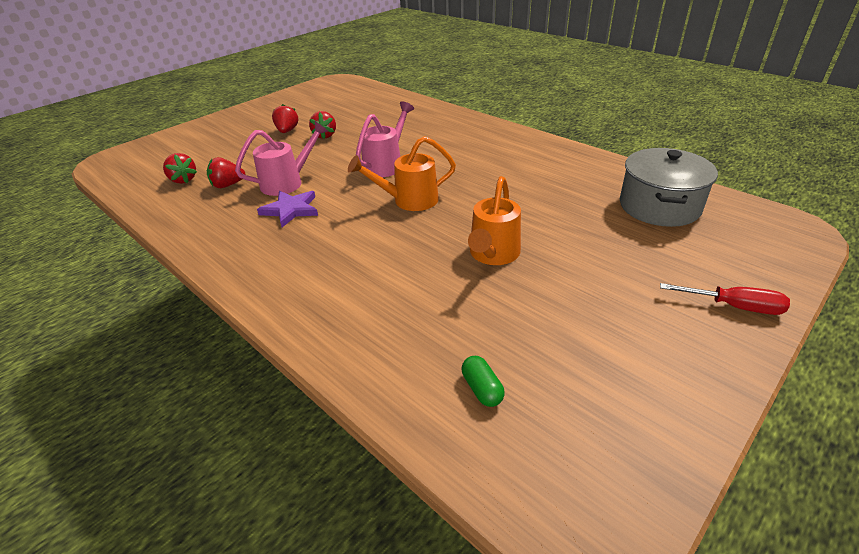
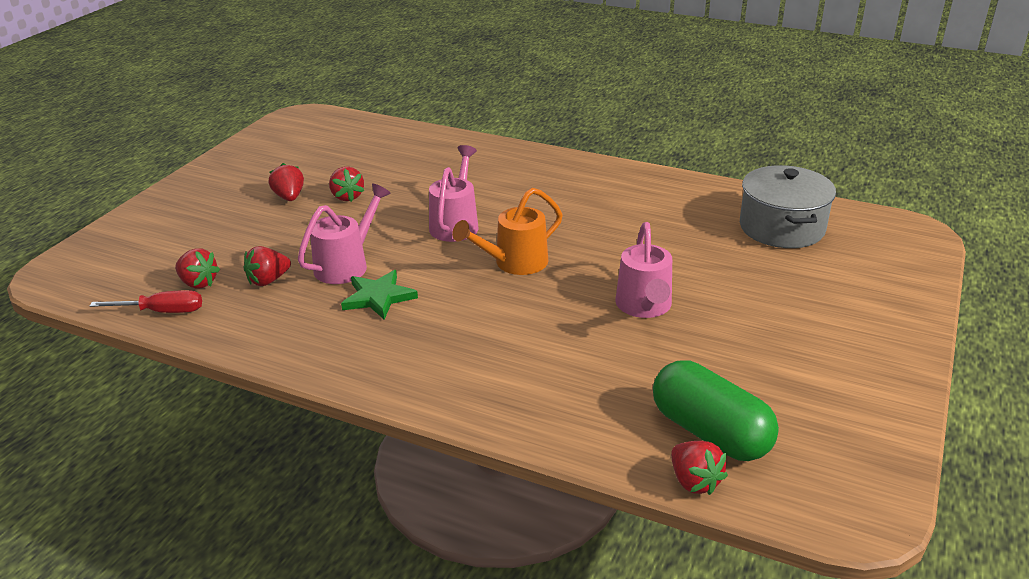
camera: 20 degrees left, 5 degrees down
(291, 210) = (378, 297): purple star -> green star
(436, 438) = (694, 481): none -> red strawberry
(482, 389) = (710, 432): green capsule -> green capsule, size x2.33
(492, 255) = (644, 307): orange watering can -> pink watering can
(733, 306) = (890, 314): red screwdriver -> red screwdriver (162, 312)

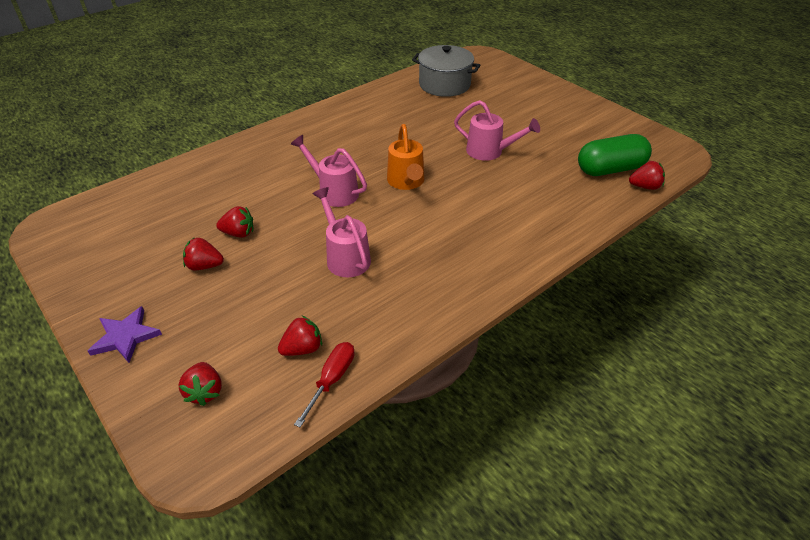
camera: 65 degrees left, 10 degrees up
(183, 196) = (125, 337): none -> purple star
(268, 280) = (333, 304): red strawberry -> red strawberry (205, 392)
(378, 297) = (402, 251): green star -> none

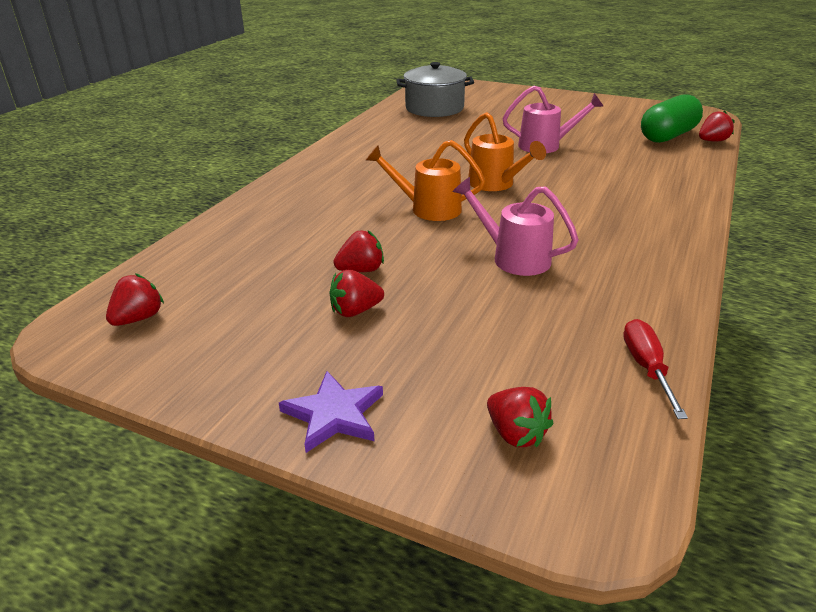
camera: 25 degrees left, 10 degrees down
(302, 349) = (576, 351): red strawberry -> red strawberry (138, 318)
(334, 192) = (428, 209): pink watering can -> orange watering can

